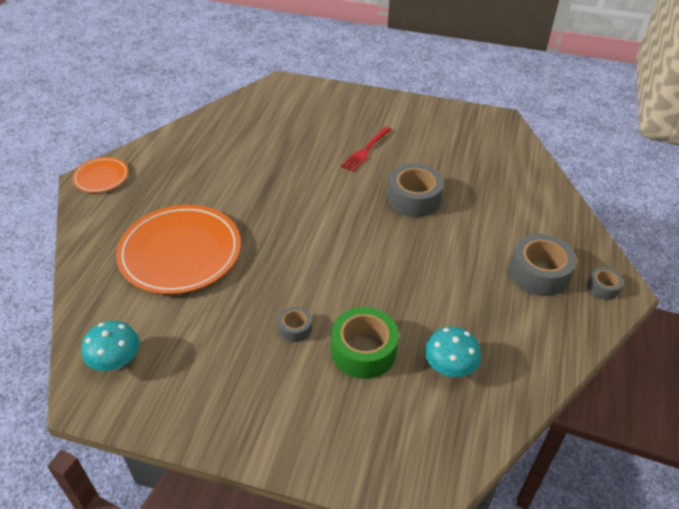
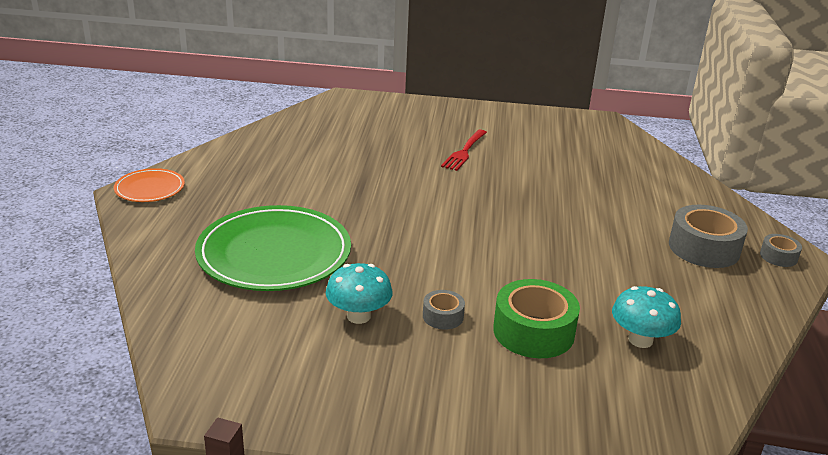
camera: 10 degrees left, 15 degrees down
(116, 361) = (226, 365): turquoise mushroom -> turquoise mushroom (358, 316)
(180, 252) = (274, 254): orange plate -> green plate
(414, 198) = (536, 191): grey tape -> none

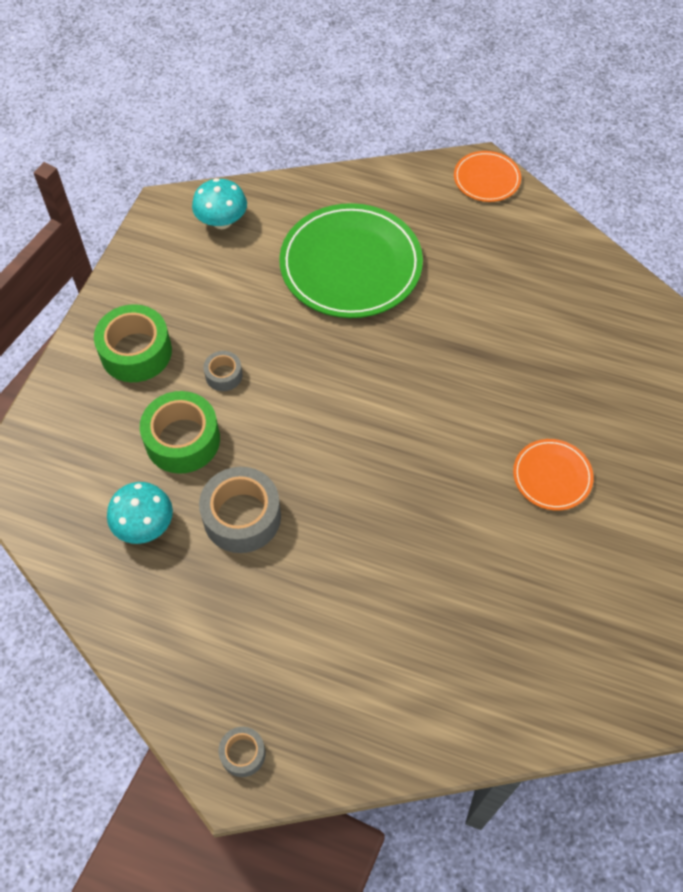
camera: 105 degrees right, 30 degrees up
(358, 316) = (241, 314): turquoise mushroom -> turquoise mushroom (222, 221)
(439, 387) = (136, 352): none -> green tape
(464, 152) = (552, 476): red fork -> orange plate
(704, 248) = (279, 670): grey tape -> grey tape (242, 517)

